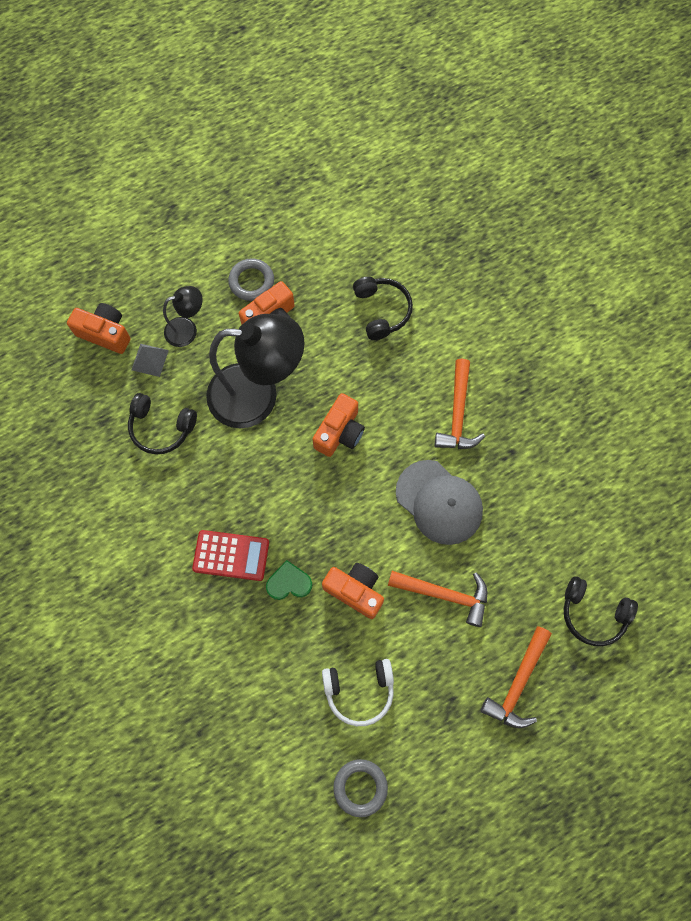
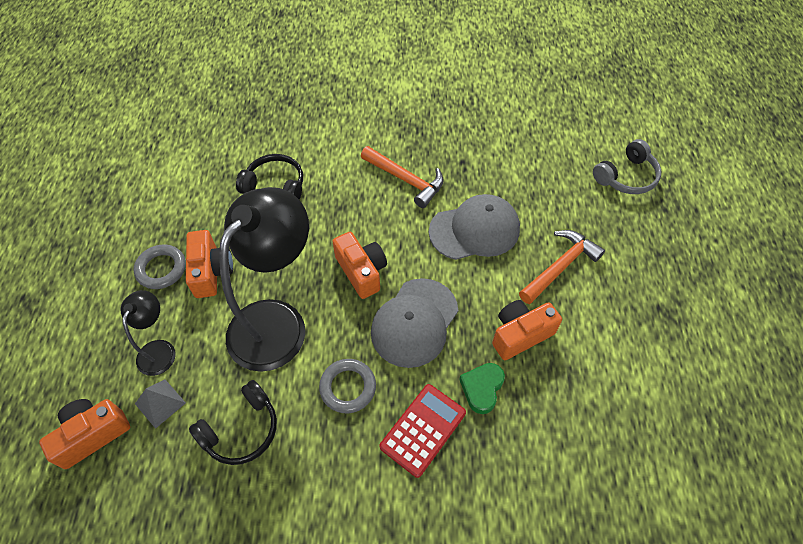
camera: 60 degrees left, 15 degrees down
(317, 500) = (414, 322): none -> grey cap
(359, 690) = (620, 379): white headphones -> none
(360, 787) = (717, 427): grey ring -> grey ring (348, 387)
(518, 683) = (664, 253): orange hammer -> none
(593, 613) = (626, 176): black headphones -> grey headphones

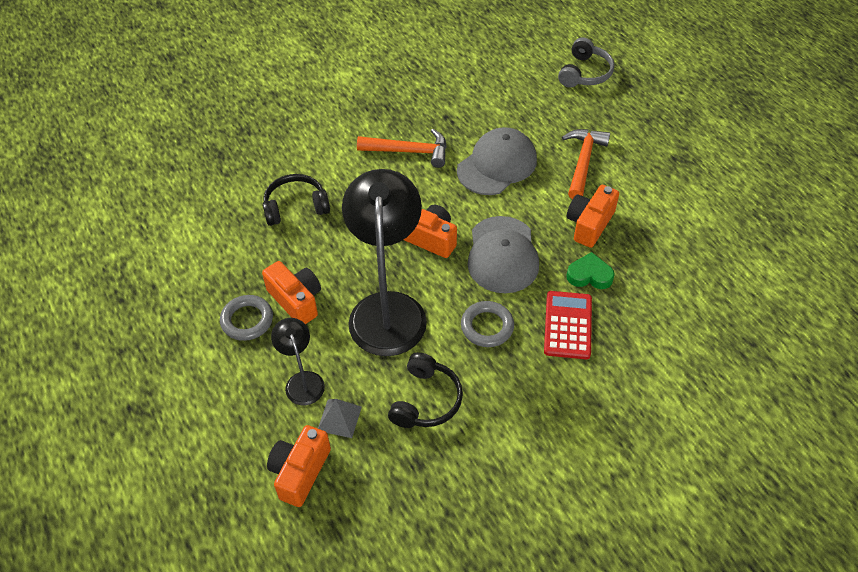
camera: 30 degrees left, 5 degrees down
(482, 388) = (589, 275): green heart -> green heart turned 105 degrees clockwise

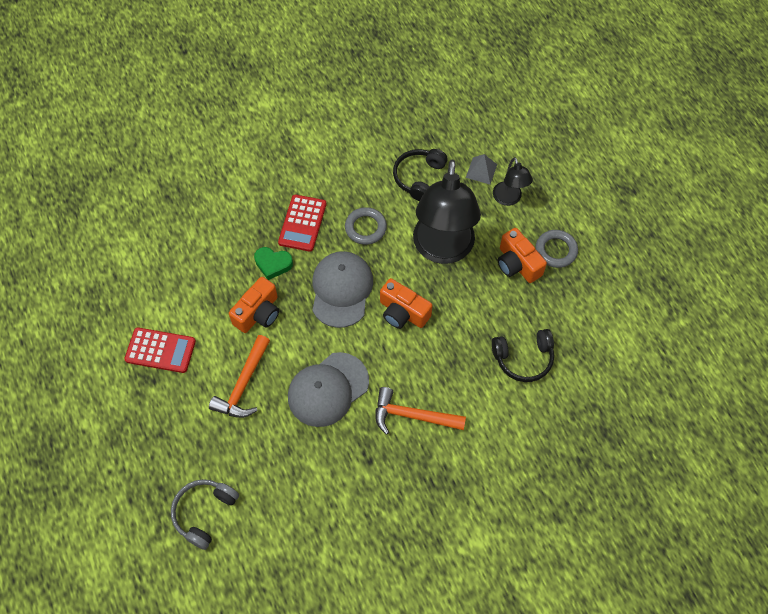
camera: 175 degrees left, 10 degrees up
(300, 472) = (507, 139): orange camera -> none
(680, 183) = (160, 350): none -> red calculator

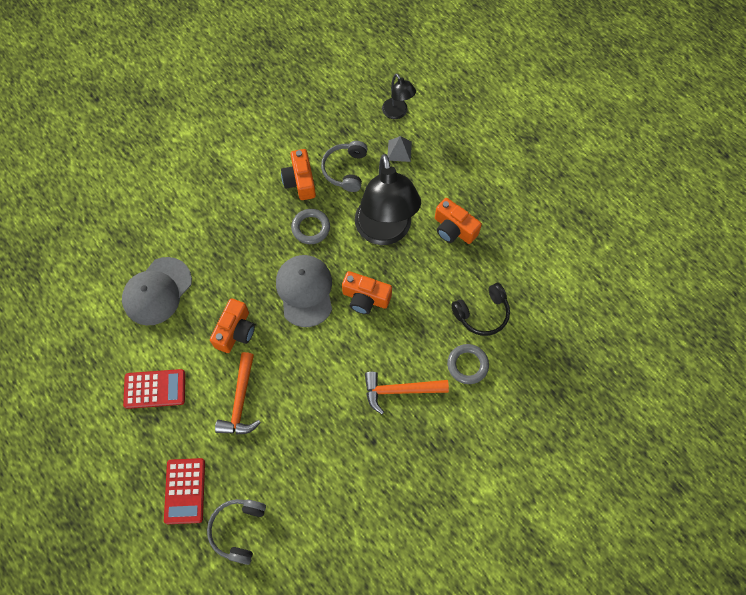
camera: 15 degrees left, 5 degrees up
(273, 264) = (236, 282): green heart -> none
(302, 223) = (252, 237): red calculator -> red calculator (185, 491)
(328, 389) = (318, 386): grey cap -> grey cap (157, 291)
(368, 178) = (300, 181): none -> orange camera
(419, 177) = (345, 170): black headphones -> grey headphones
(509, 199) = (430, 171): black lamp -> black lamp (397, 113)
(556, 250) = (484, 208): grey ring -> grey ring (467, 365)

